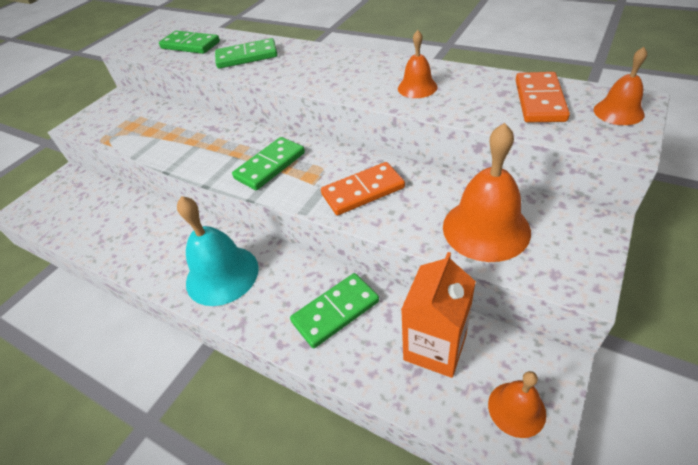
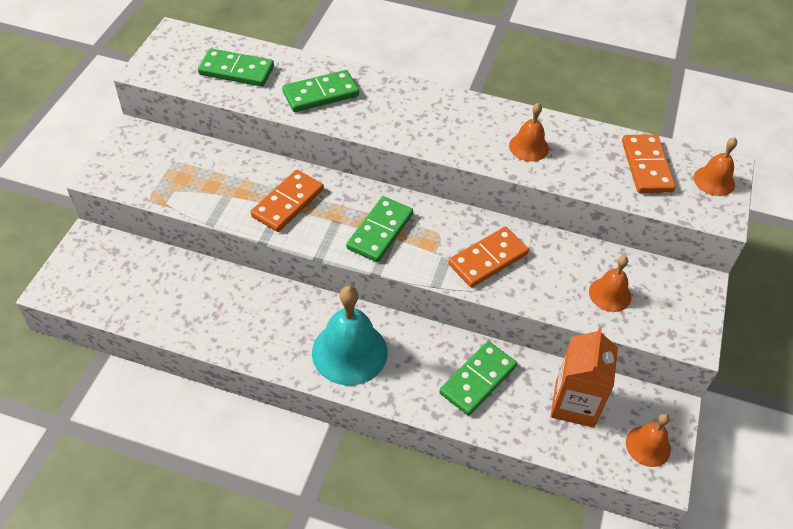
camera: 20 degrees left, 5 degrees up
(202, 143) = (288, 203): none -> orange domino
(486, 228) = (610, 294): orange bell -> orange bell, size x0.55

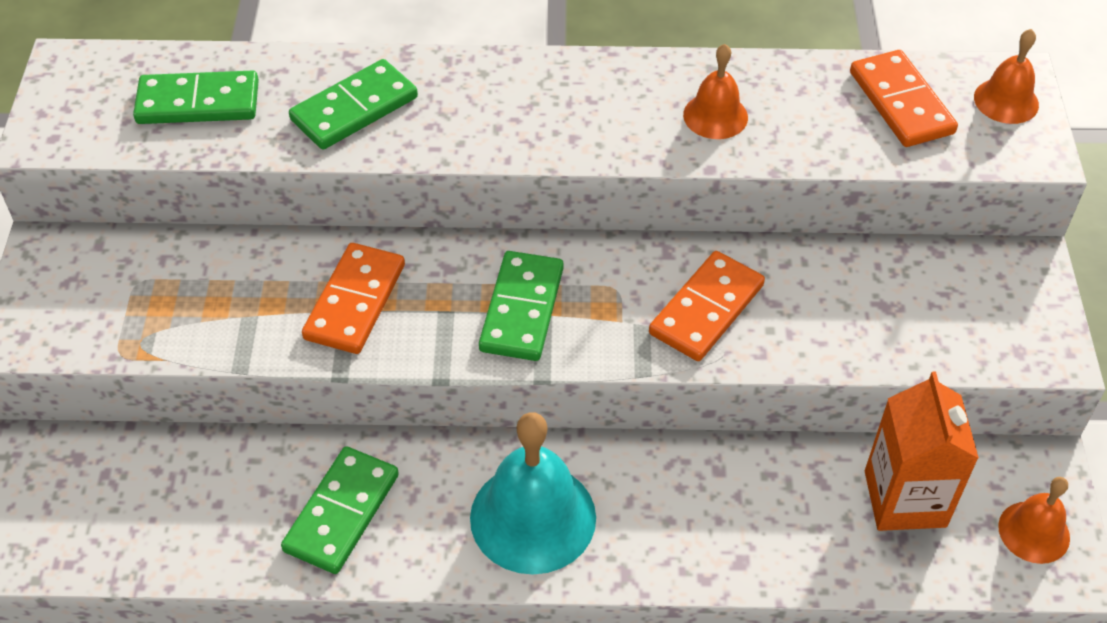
camera: 15 degrees left, 0 degrees up
(477, 380) = (747, 504): green domino -> green domino (341, 512)
(610, 294) = (908, 315): orange bell -> none

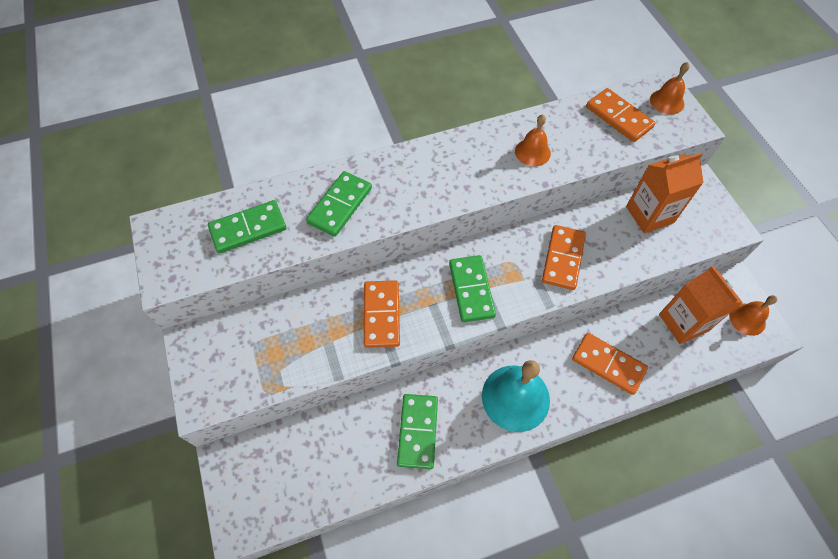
camera: 20 degrees left, 10 degrees up
(726, 520) = (608, 364): none -> orange domino
(904, 286) = (649, 214): none -> orange carton

